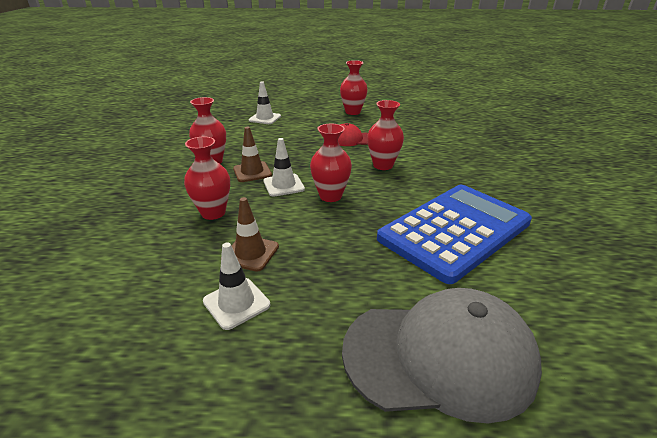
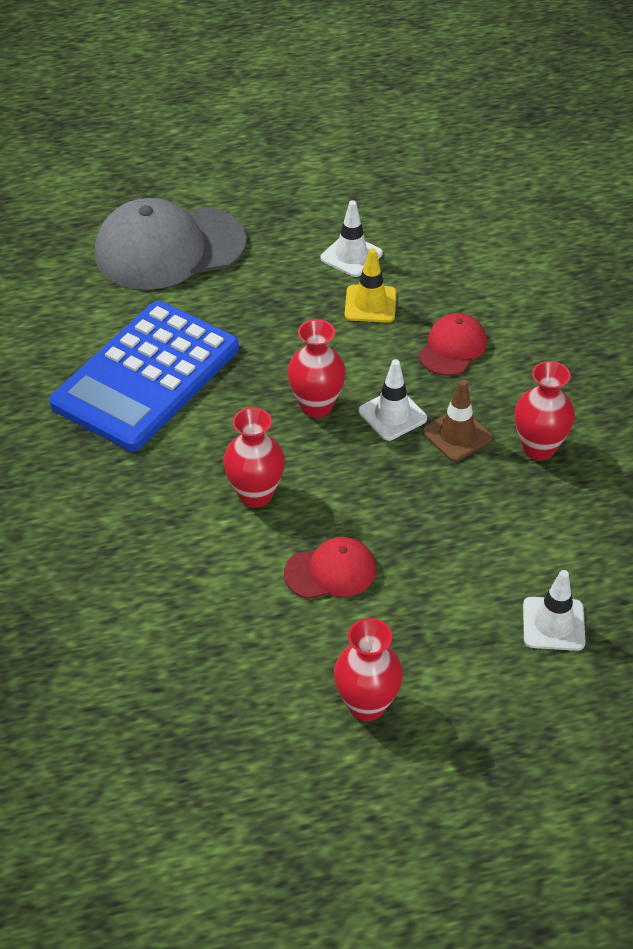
camera: 165 degrees right, 15 degrees up
(213, 213) = (452, 348): red vase -> red cap
(250, 253) = (370, 304): brown traffic cone -> yellow traffic cone

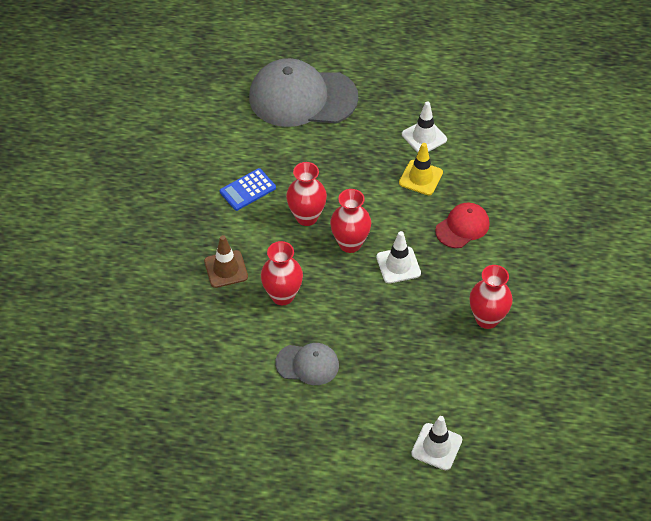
camera: 20 degrees right, 5 degrees up
(146, 377) = (247, 190): blue calculator -> blue calculator, size x0.40
(331, 571) = (307, 364): red cap -> grey cap
(366, 705) = (290, 462): red vase -> red vase (306, 217)
(457, 435) = (435, 293): brown traffic cone -> brown traffic cone (226, 269)

